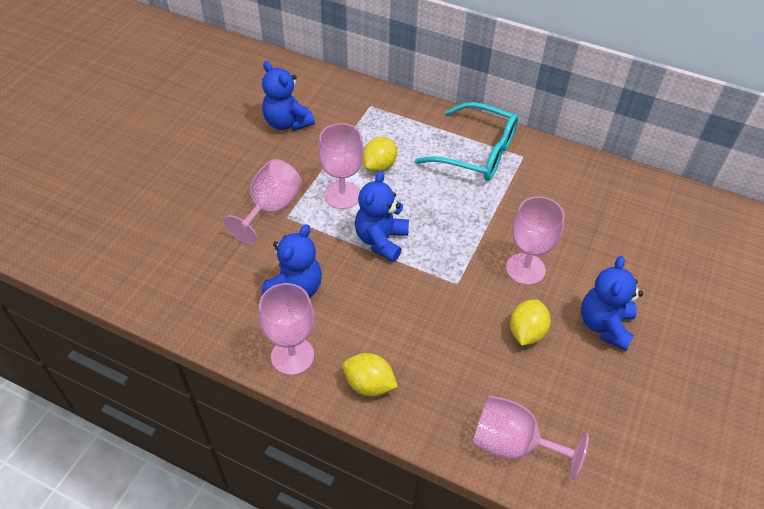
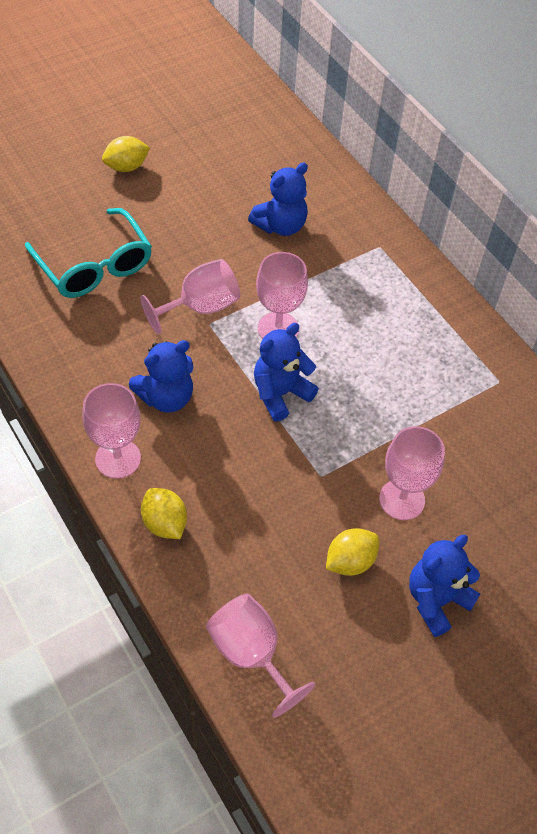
camera: 30 degrees right, 5 degrees up
(287, 123) = (280, 225): blue teddy bear -> blue teddy bear turned 120 degrees counterclockwise
(379, 166) = (338, 316): yellow lemon -> yellow lemon (126, 167)
(477, 153) = (452, 353): turquoise glasses -> turquoise glasses (94, 266)

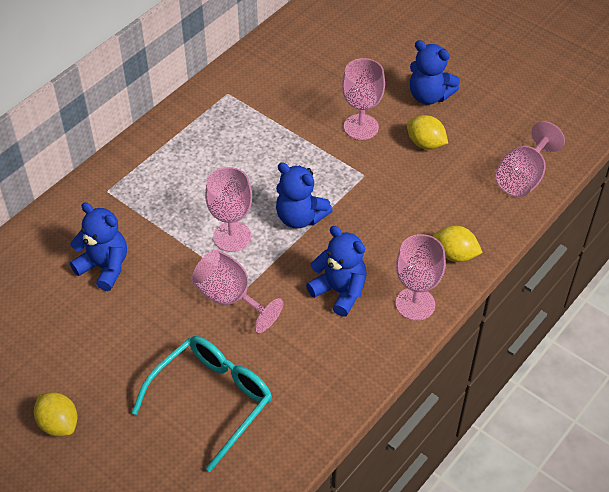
camera: 105 degrees left, 5 degrees down
(165, 523) = (455, 255): yellow lemon -> yellow lemon turned 75 degrees clockwise

